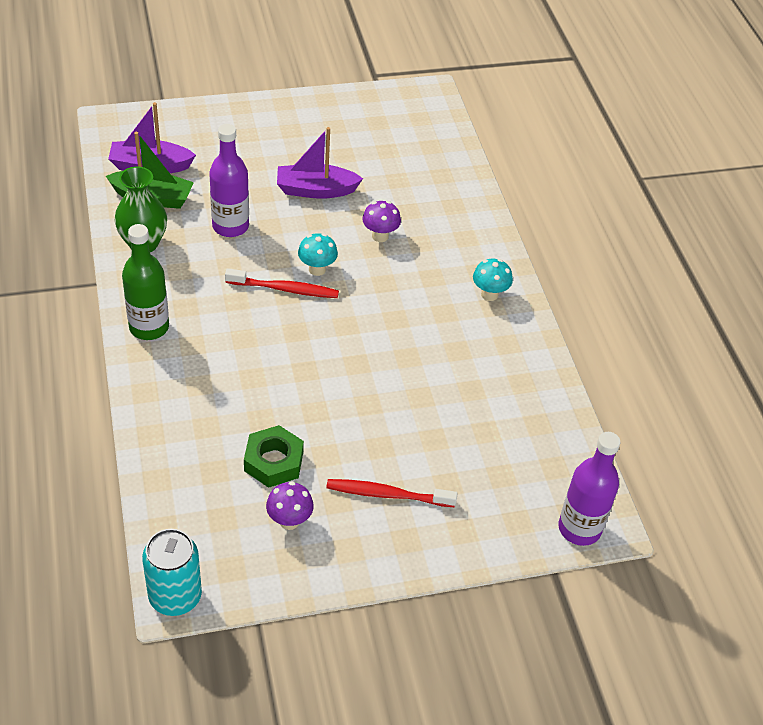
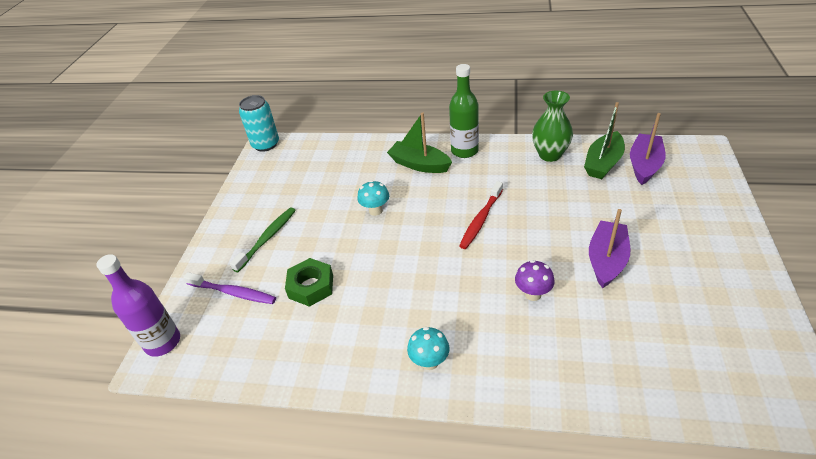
camera: 120 degrees right, 5 degrees down
(190, 370) = (419, 164): none -> green boat
(230, 226) = (562, 200): purple bottle -> none
(273, 461) = (326, 191): green nut -> green nut (311, 286)
(289, 521) = (280, 191): purple mushroom -> none
(317, 269) = (498, 242): turquoise mushroom -> turquoise mushroom (375, 210)
(387, 494) = (267, 238): red toothbrush -> green toothbrush
(485, 491) = (233, 292): none -> purple toothbrush

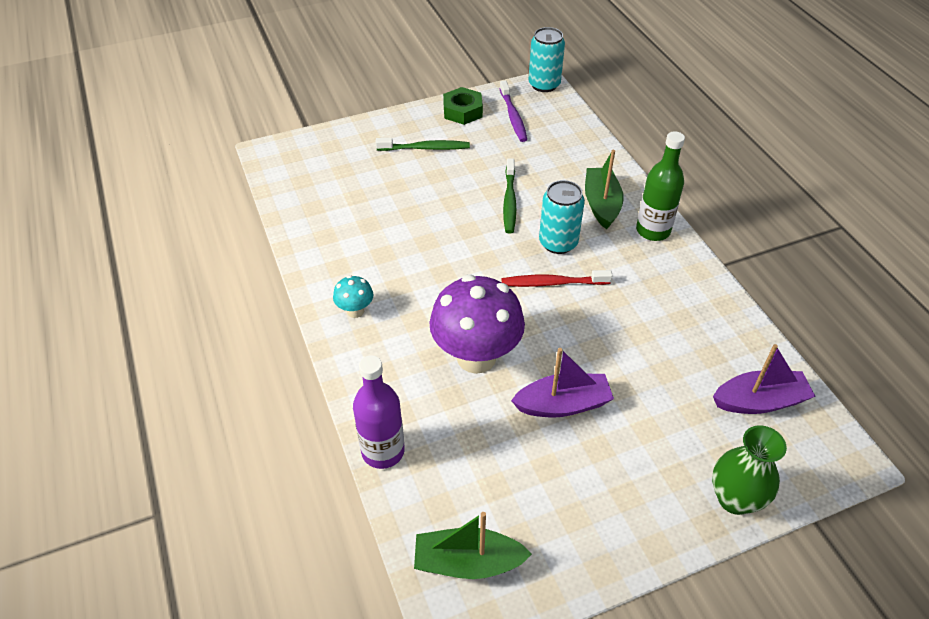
camera: 55 degrees right, 5 degrees up
(163, 342) = (287, 148): purple bottle -> purple bottle (383, 451)
(233, 292) = (355, 159): purple toothbrush -> purple toothbrush (513, 116)
(311, 286) = (390, 201): green nut -> green nut (462, 111)
(375, 210) = (509, 201): turquoise mushroom -> green toothbrush
(441, 201) = (558, 243): none -> turquoise can
(533, 294) = (476, 357): purple mushroom -> purple mushroom, size x2.19
(549, 155) = (706, 305): green vase -> green vase (735, 499)
(603, 163) = (730, 359): green boat -> green boat (467, 562)

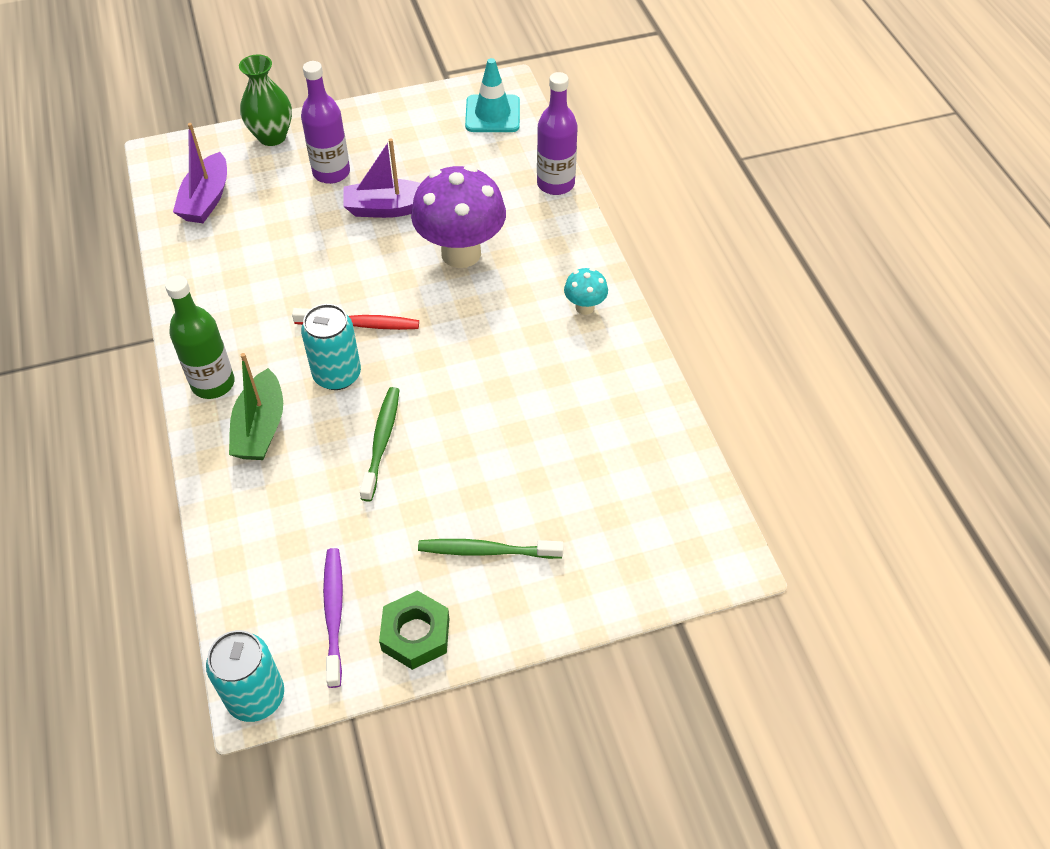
camera: 175 degrees left, 5 degrees up
(467, 562) = (492, 114): green boat -> turquoise traffic cone
(641, 448) = (331, 173): none -> purple bottle
(759, 401) = (206, 199): purple boat -> purple boat turned 75 degrees counterclockwise

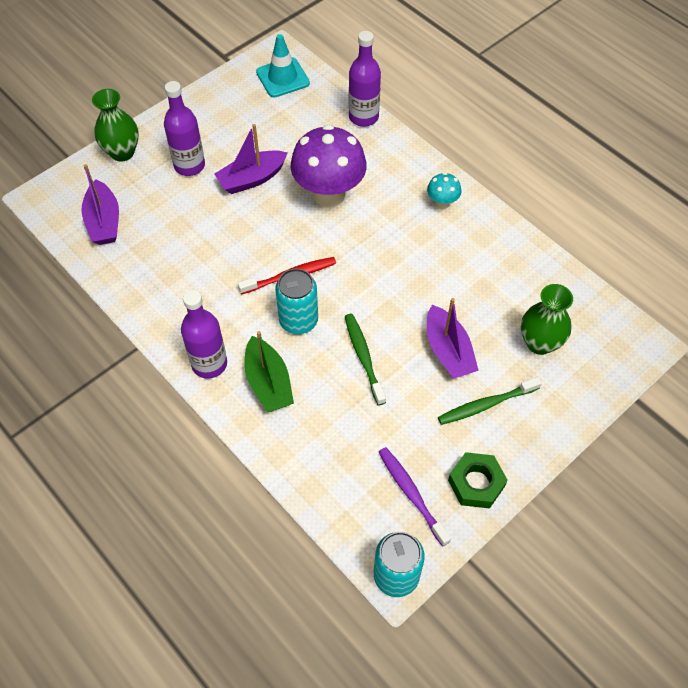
camera: 25 degrees left, 5 degrees up
(213, 383) = (209, 364): green bottle -> purple bottle
(482, 473) = (448, 351): none -> purple boat
(598, 507) = (539, 343): none -> green vase

